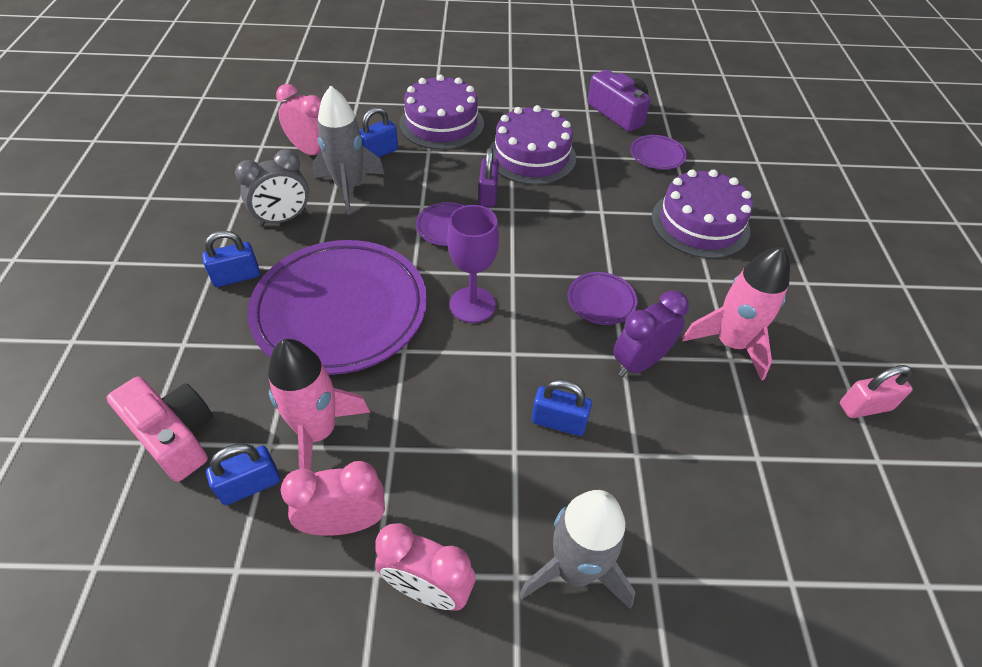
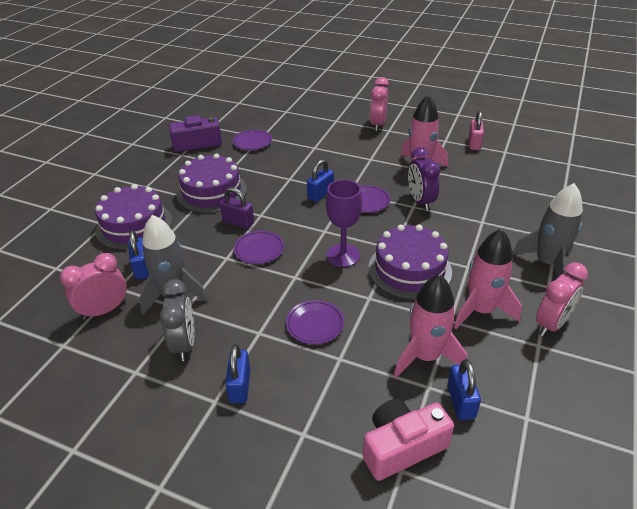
camera: 65 degrees left, 10 degrees down
(341, 311) = (315, 324): purple plate -> purple plate, size x0.41
(345, 523) = (501, 354): pink clock -> pink clock (378, 124)
(424, 483) = (480, 310): none -> pink rocket
(558, 422) = (452, 243): blue padlock -> blue padlock (320, 194)
(700, 224) = (324, 147): purple cake -> purple cake (409, 269)

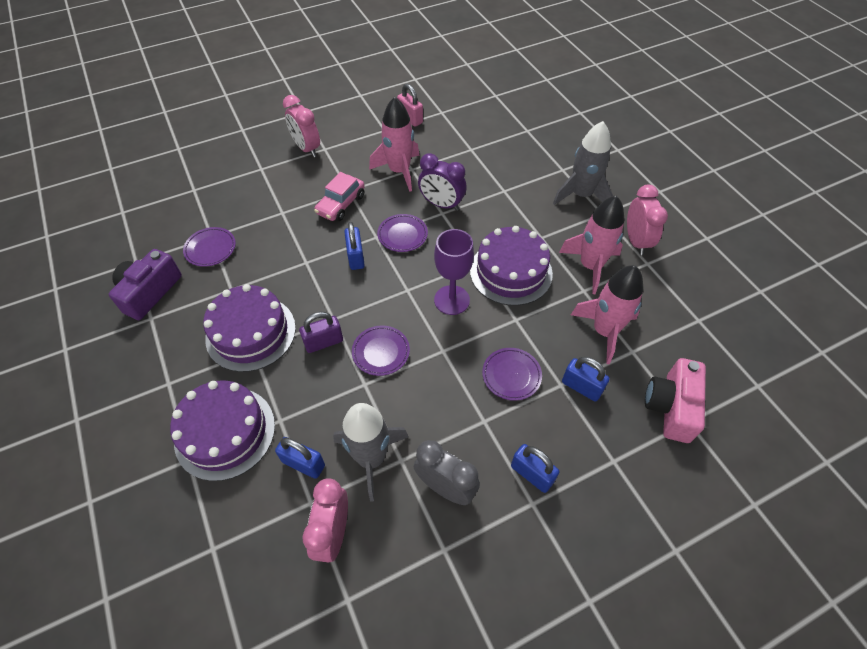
camera: 50 degrees left, 15 degrees up
(354, 163) = (341, 204): none -> pink car
(460, 402) = (659, 344): blue padlock -> blue padlock (581, 387)

